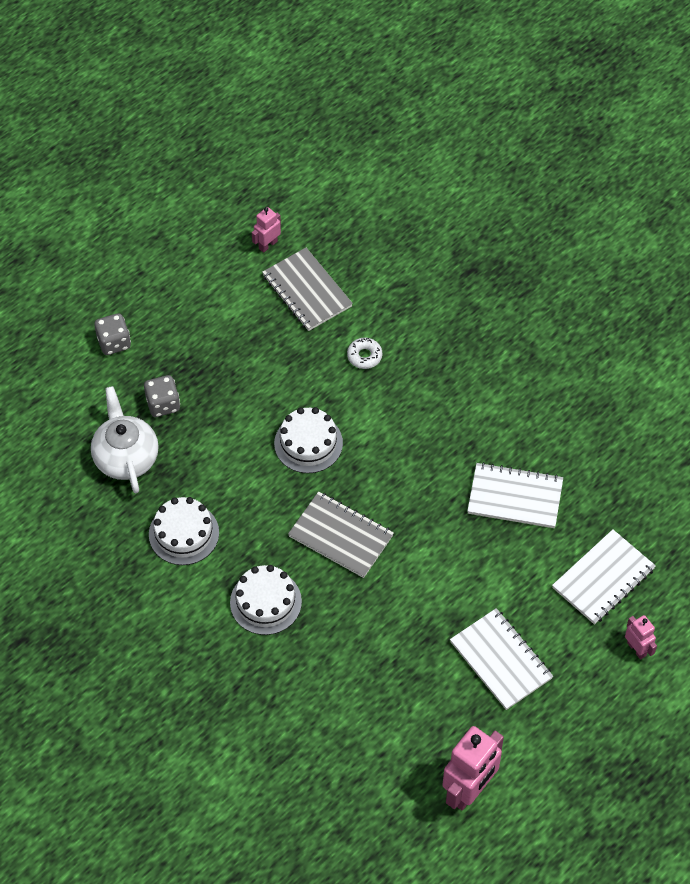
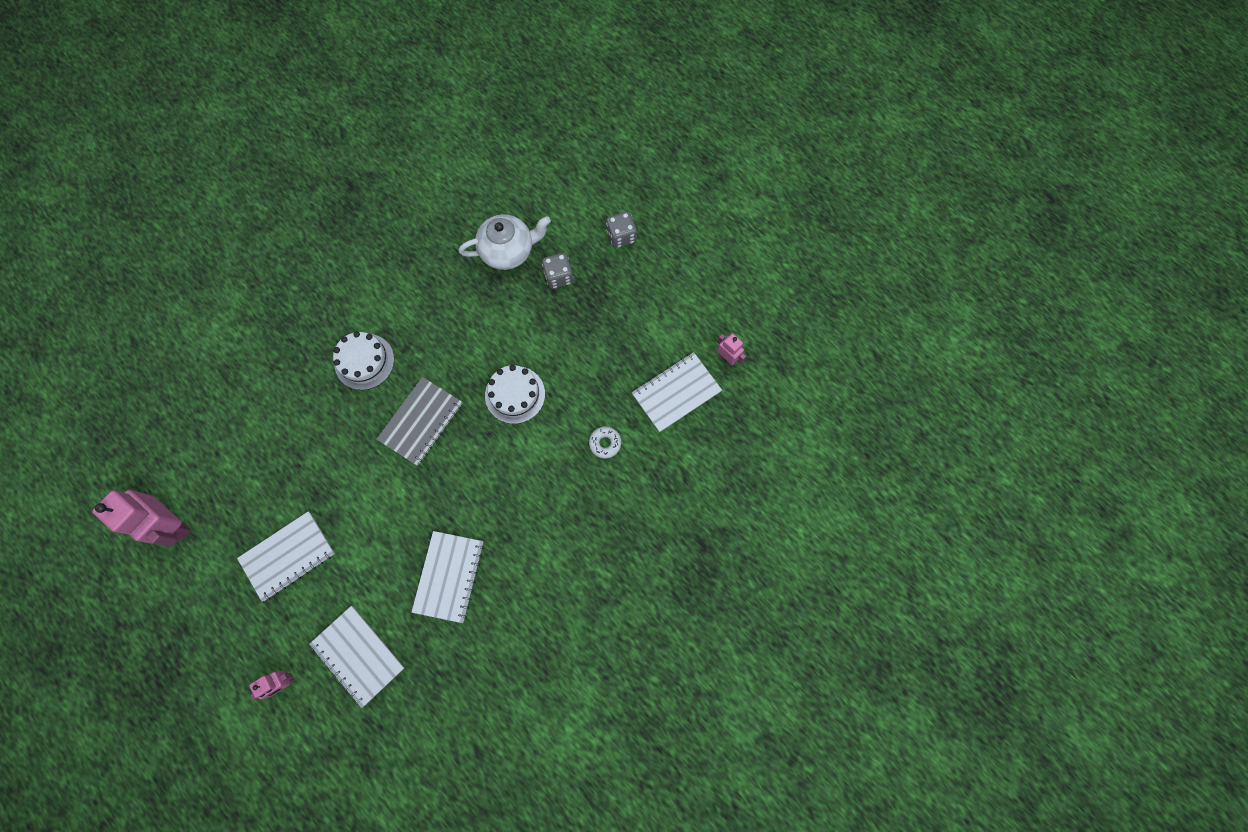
camera: 90 degrees right, 15 degrees up
(184, 533) = (433, 297): white cake -> none
(307, 291) = (676, 393): grey notebook -> white notebook

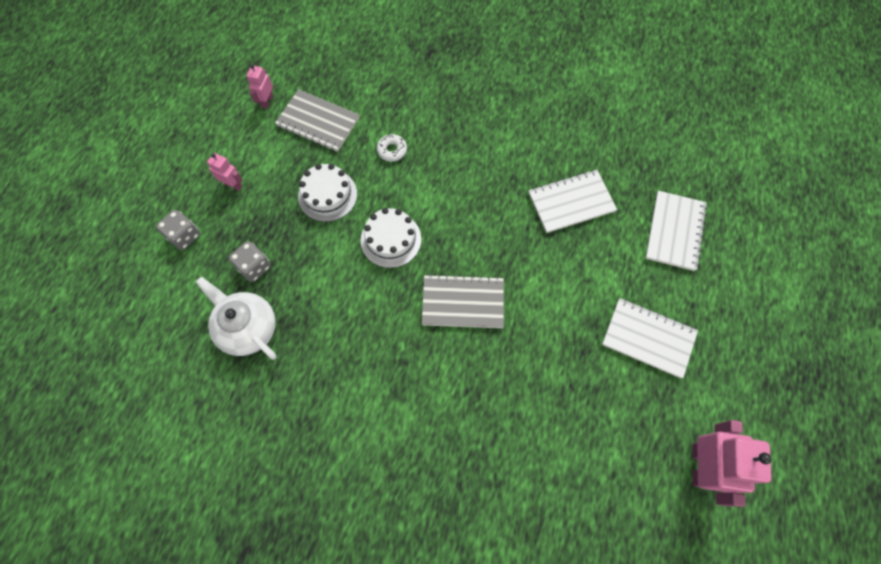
camera: 120 degrees left, 5 degrees down
(284, 682) = (735, 273): pink robot -> pink robot (233, 185)
(364, 361) = (437, 392): white cake -> white cake (327, 195)
(676, 393) = (318, 122): white notebook -> grey notebook

